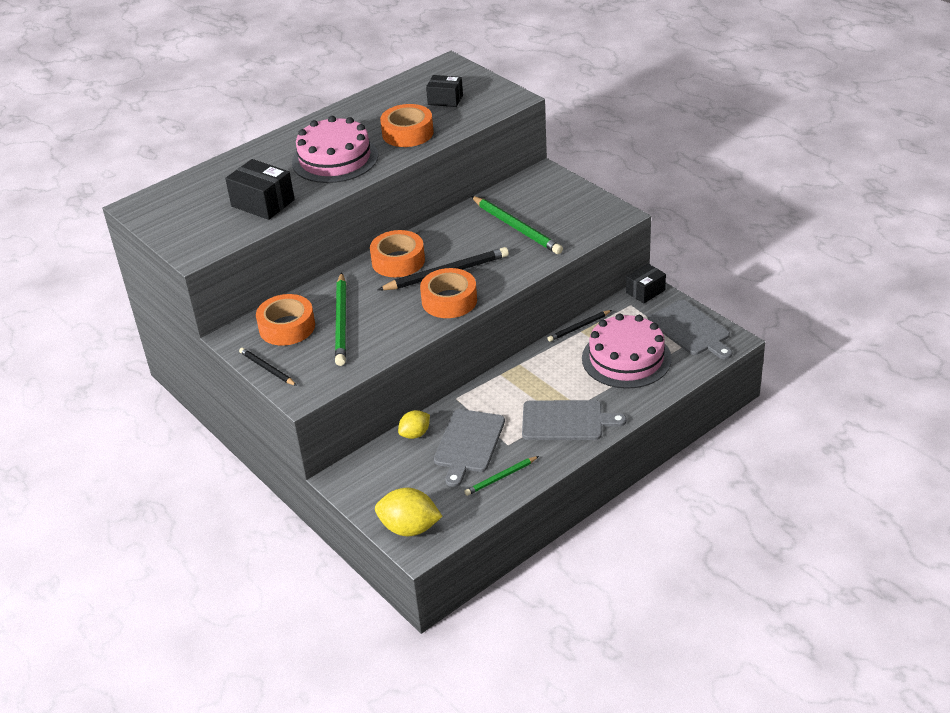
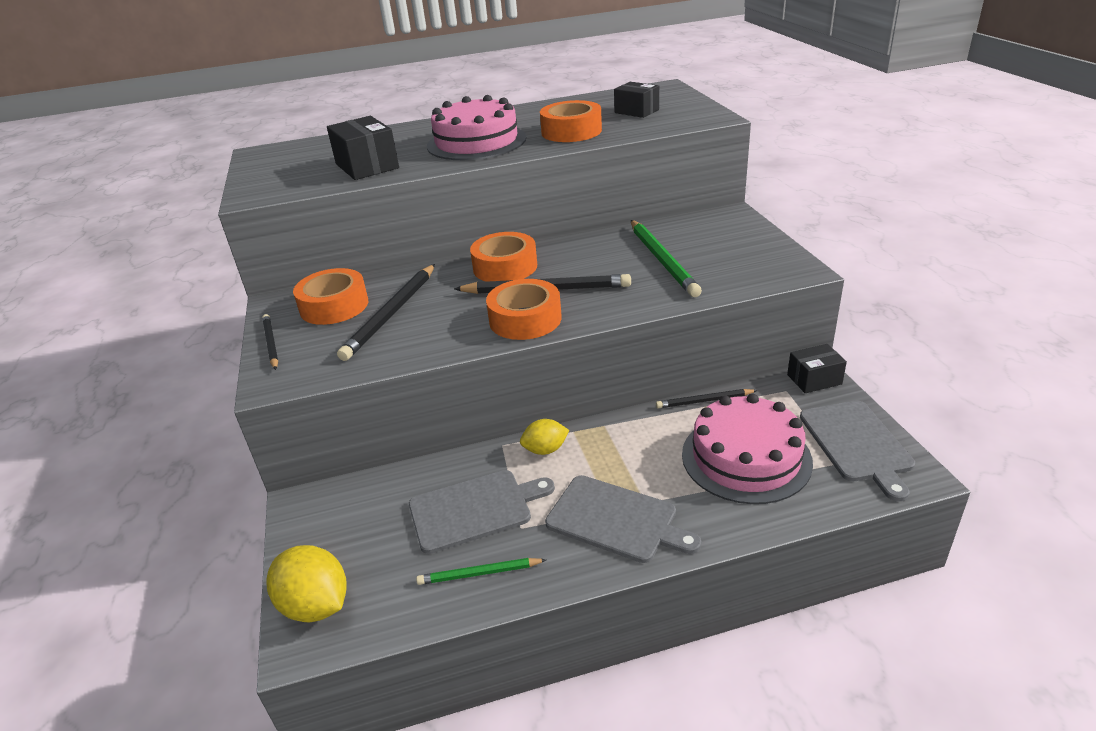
camera: 25 degrees right, 5 degrees down
(341, 321) = (391, 314): green pencil -> black pencil
(415, 434) = (423, 475): yellow lemon -> yellow lemon (545, 450)
(469, 443) = (474, 509): grey cutting board -> grey cutting board turned 150 degrees counterclockwise

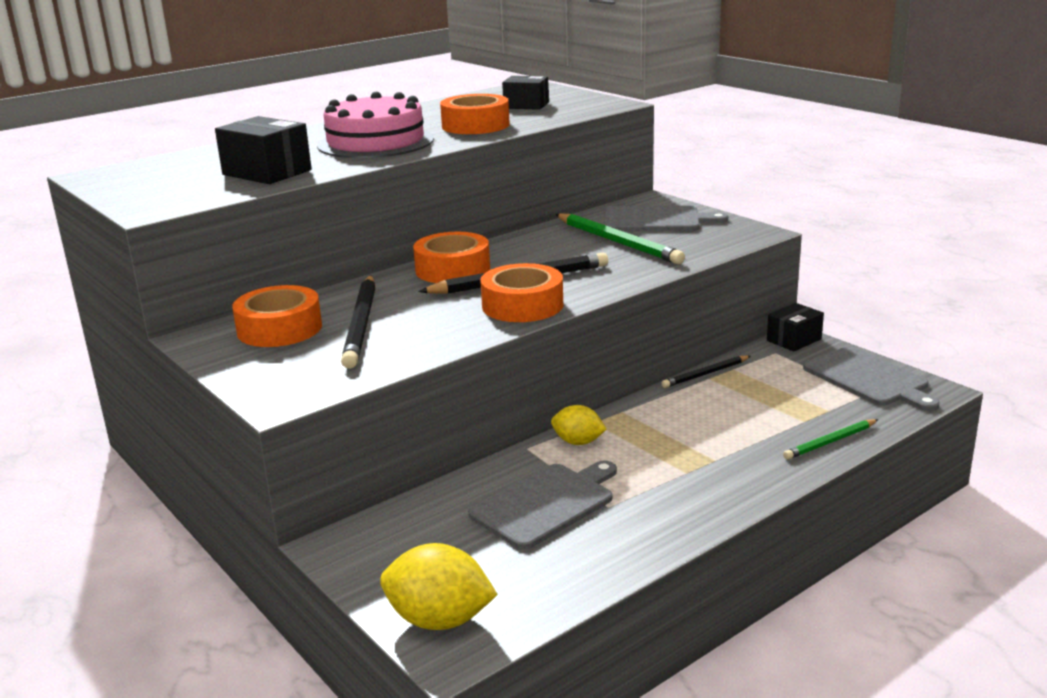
camera: 25 degrees left, 10 degrees down
(271, 343) = (236, 371): black pencil -> none
(479, 573) = (598, 550): green pencil -> green pencil (830, 442)
(545, 450) = (578, 442): yellow lemon -> yellow lemon turned 60 degrees clockwise
(616, 519) = (698, 478): grey cutting board -> grey cutting board (655, 220)
(746, 457) = (780, 408): pink cake -> none

